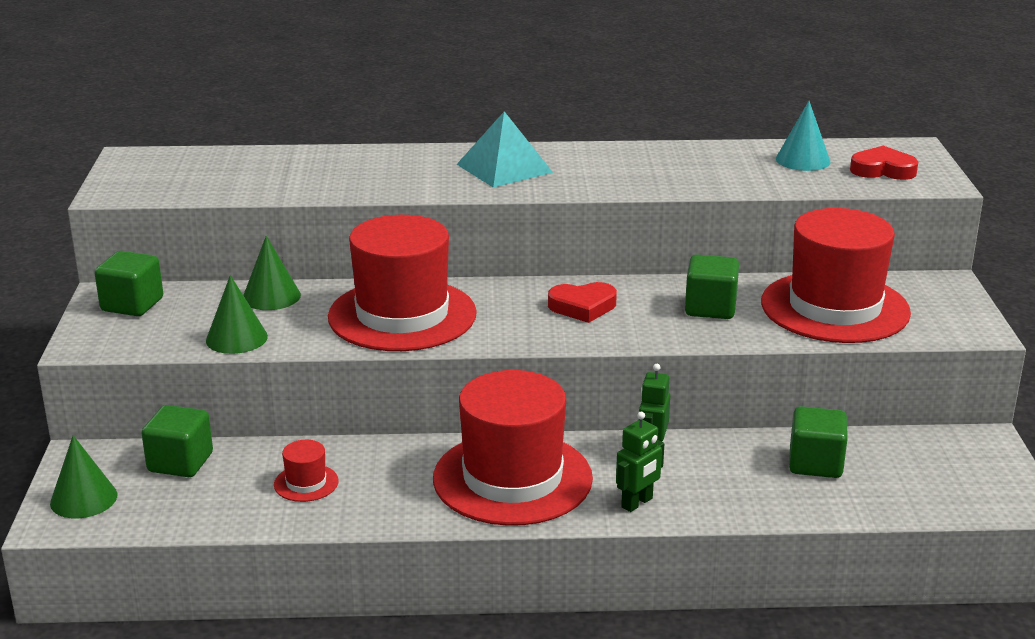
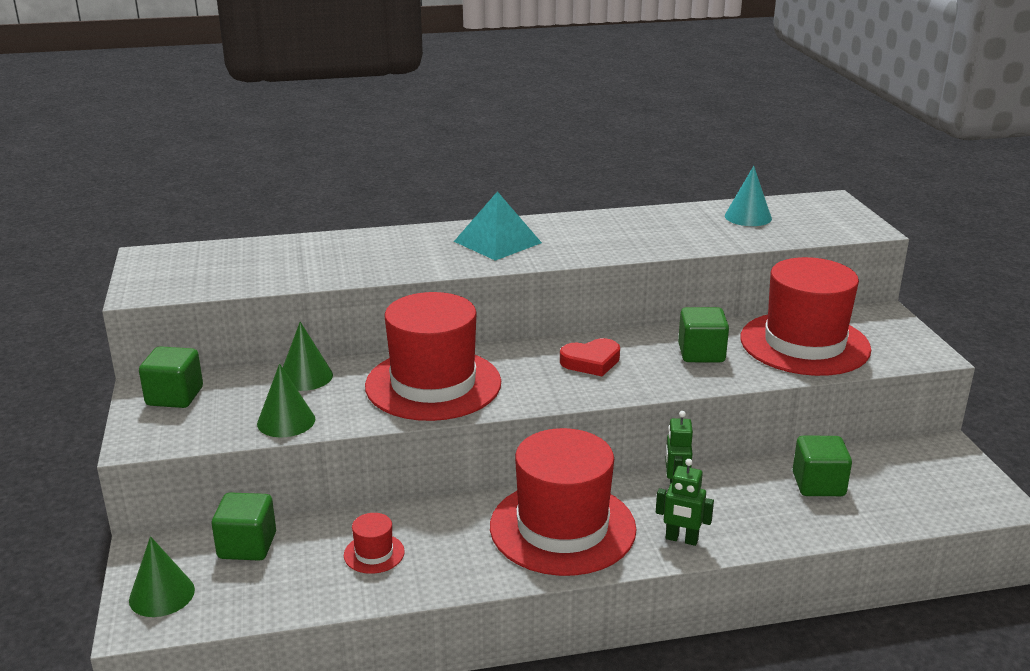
camera: 10 degrees left, 0 degrees up
(637, 503) = (681, 539): green robot -> green robot turned 75 degrees clockwise
(882, 170) = (817, 221): red heart -> none

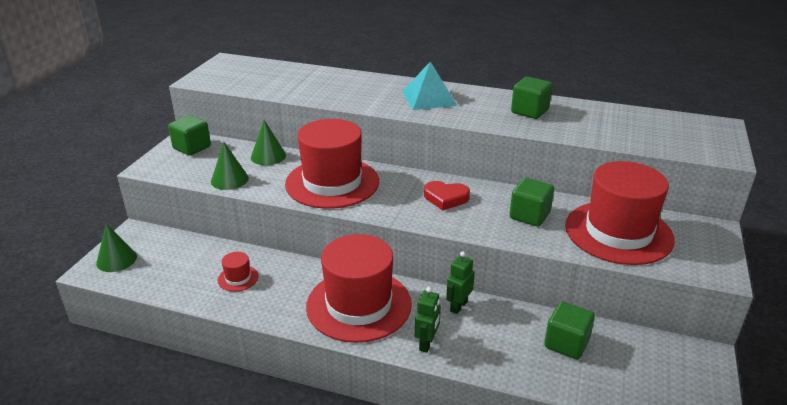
camera: 30 degrees right, 5 degrees up
(247, 546) = (181, 248): green cube -> green cube (529, 111)
(681, 539) = (427, 344): green robot -> green robot turned 120 degrees counterclockwise
(748, 217) = (632, 122): turquoise cone -> none

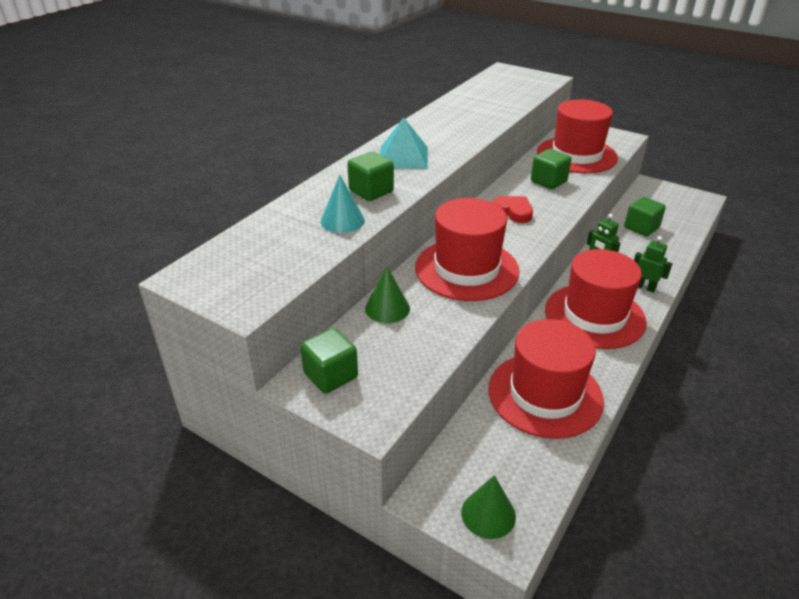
camera: 75 degrees left, 5 degrees up
(229, 179) = (435, 343): green cone -> none
(238, 278) = (545, 394): red hat -> red hat, size x2.50
(308, 91) = (342, 221): none -> turquoise cone
(445, 198) = (513, 212): red heart -> red heart turned 75 degrees counterclockwise
(529, 111) = (455, 120): green cube -> green cube (371, 191)

